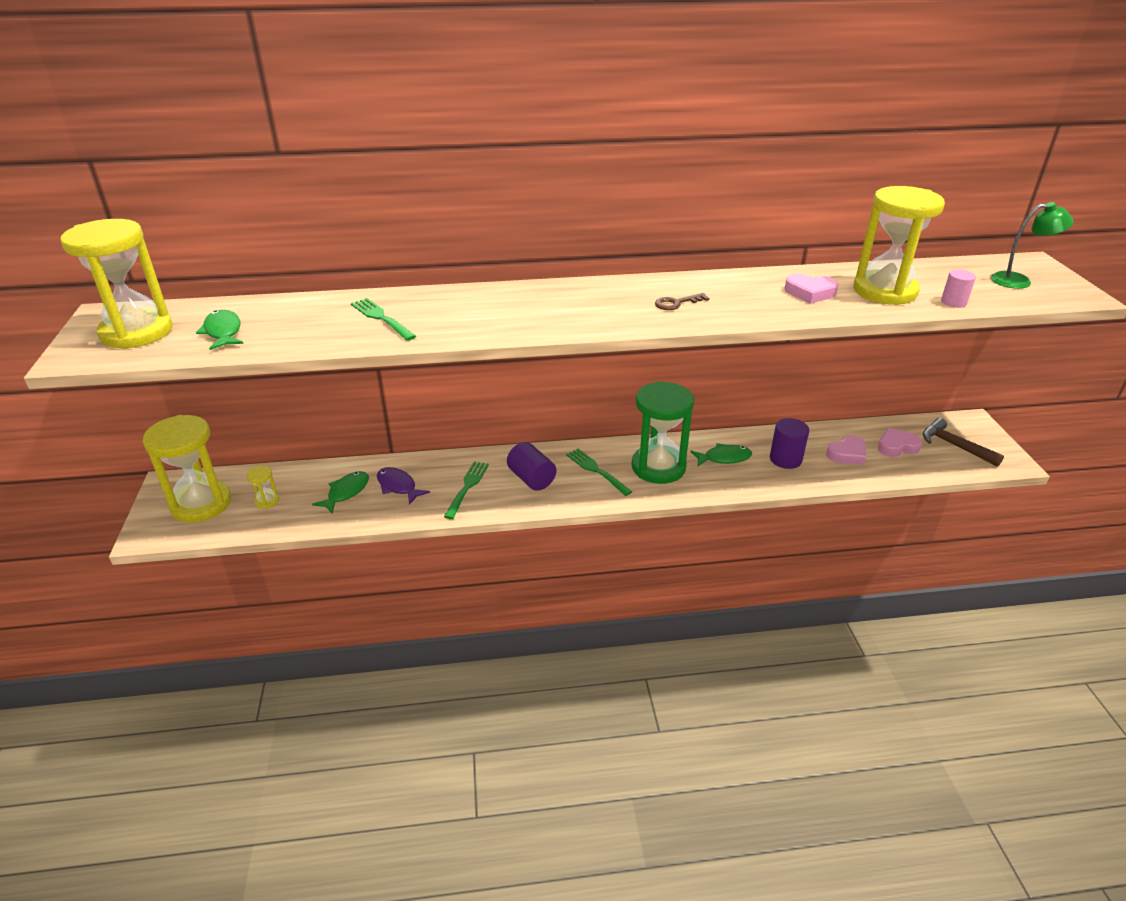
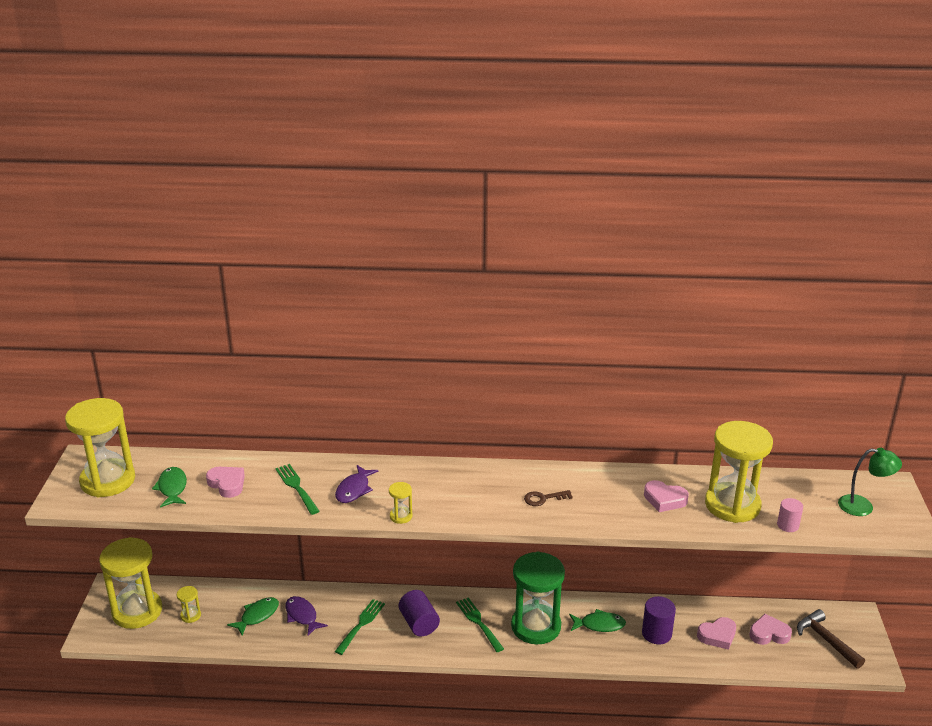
camera: 10 degrees right, 5 degrees down
(293, 322) = (227, 484): none -> pink heart
(452, 314) = (354, 490): none -> purple fish
(517, 333) = (401, 516): none -> yellow hourglass

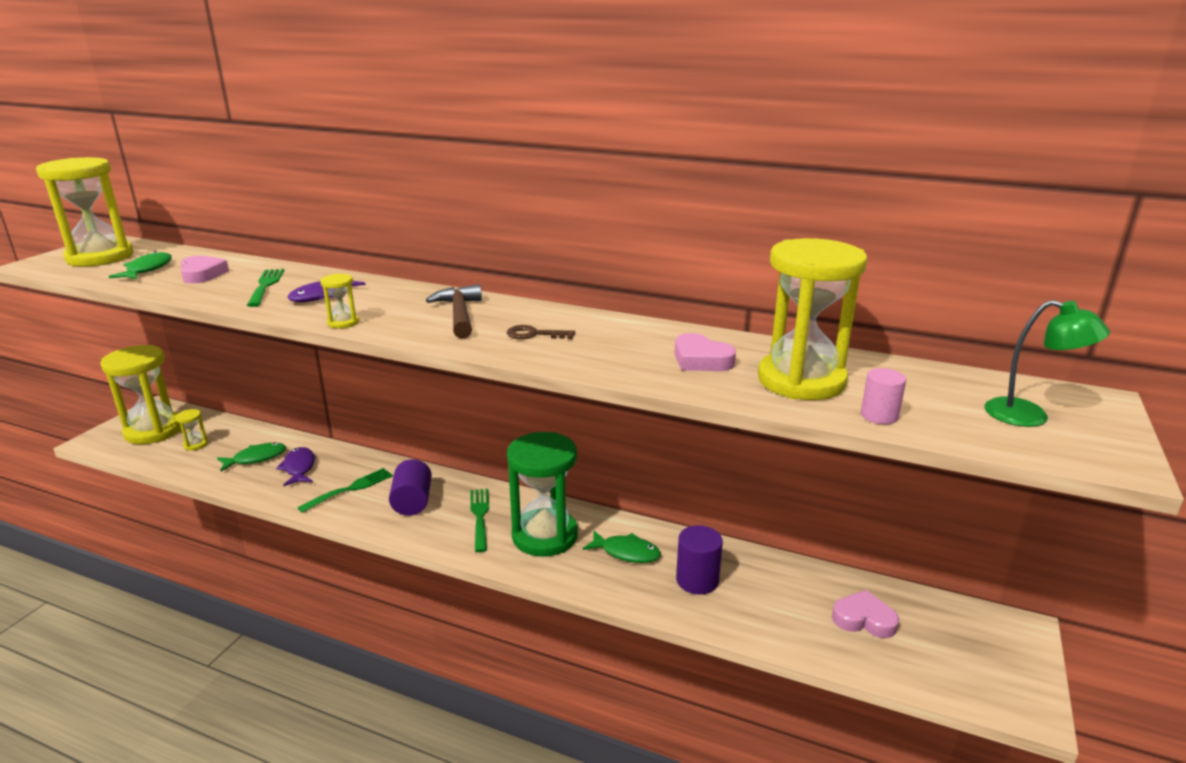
camera: 20 degrees right, 5 degrees down
(717, 636) = (783, 603): pink heart -> none
(826, 640) = (954, 650): brown hammer -> brown hammer (459, 314)

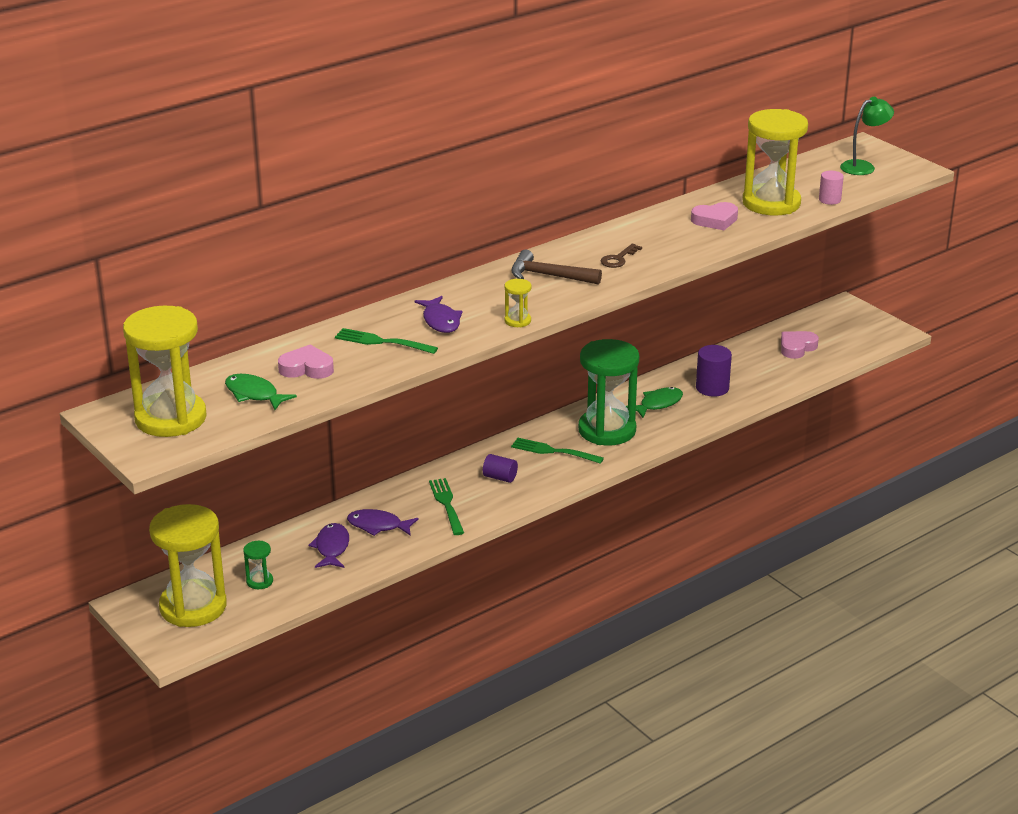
camera: 60 degrees left, 5 degrees up
(196, 444) = (259, 581): yellow hourglass -> green hourglass
(256, 458) = (332, 548): green fish -> purple fish
(412, 502) = (500, 477): purple cylinder -> purple cylinder, size x0.64

